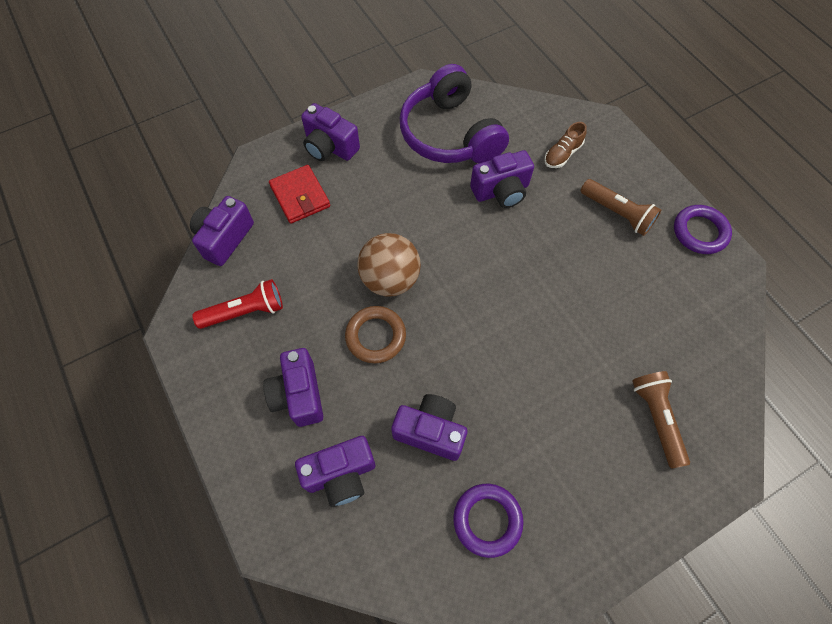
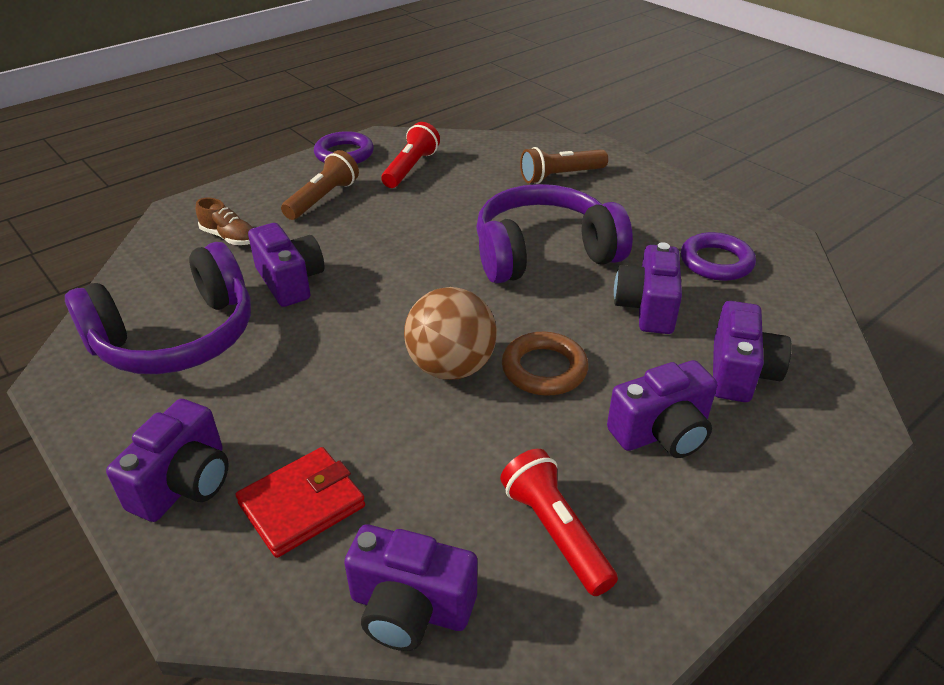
camera: 100 degrees left, 25 degrees down
(341, 474) = (740, 372): purple camera -> purple camera turned 45 degrees clockwise
(518, 369) = (544, 253): none -> purple headphones
(672, 284) = (411, 168): none -> red flashlight

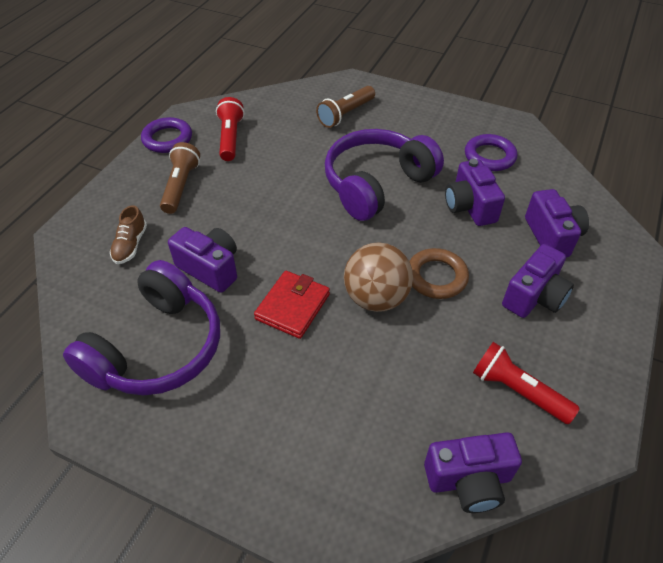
camera: 25 degrees left, 10 degrees up
(184, 483) = (257, 461): purple camera -> none
(229, 237) = (130, 245): brown shoe -> brown shoe turned 90 degrees clockwise
(302, 505) = (351, 441): red wallet -> red wallet (293, 306)

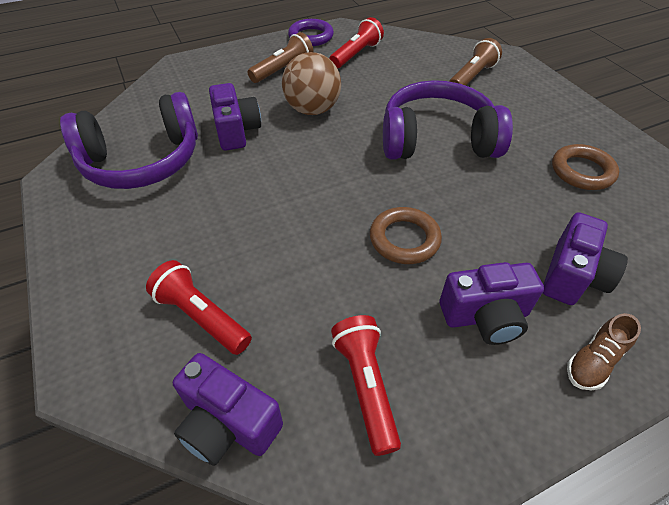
camera: 40 degrees right, 0 degrees up
(130, 245) = (206, 90): brown shoe -> brown shoe (594, 361)
(293, 306) = (259, 189): red wallet -> none
(345, 114) = (472, 77): brown flashlight -> brown flashlight turned 135 degrees clockwise
(368, 430) = (201, 316): none -> red flashlight
(376, 298) = (331, 223): brown ball -> brown ball (312, 110)
(469, 207) = (508, 201): purple camera -> none
(489, 156) = (582, 171): purple ring -> brown ring

